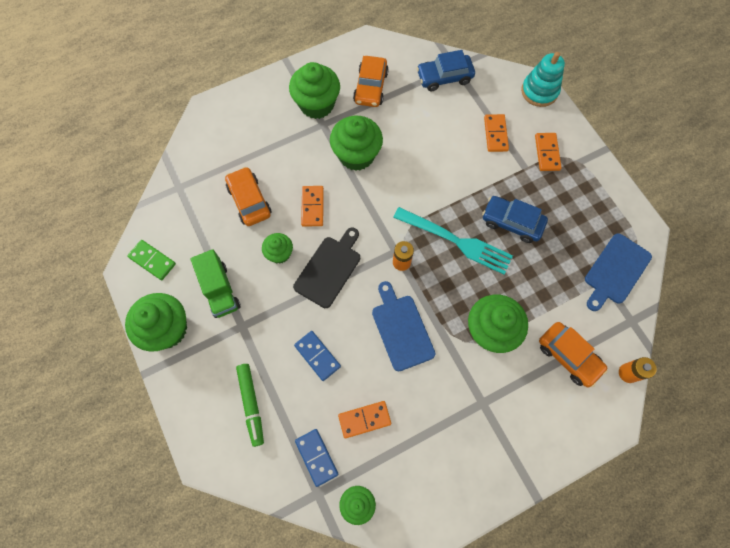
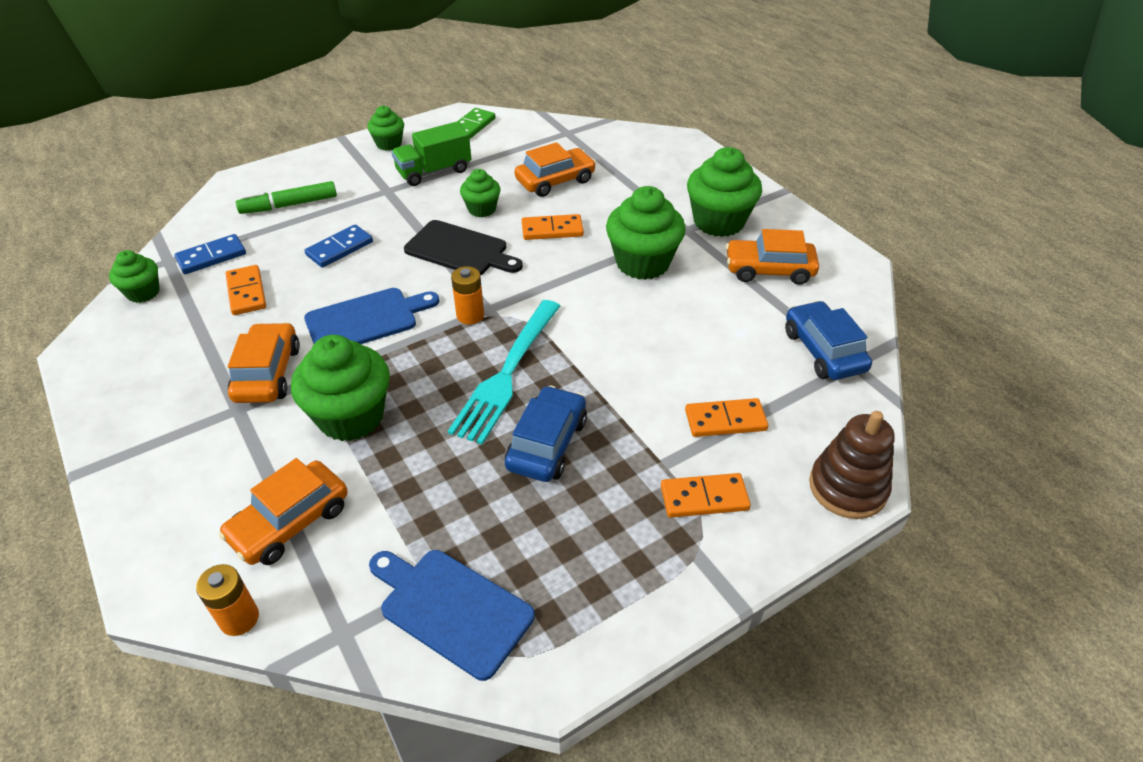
camera: 85 degrees right, 25 degrees down
(167, 329) = (389, 144): green cupcake -> green cupcake, size x0.56
(451, 388) = (268, 373): none -> orange car
(539, 91) = (847, 487): turquoise stacking toy -> brown stacking toy

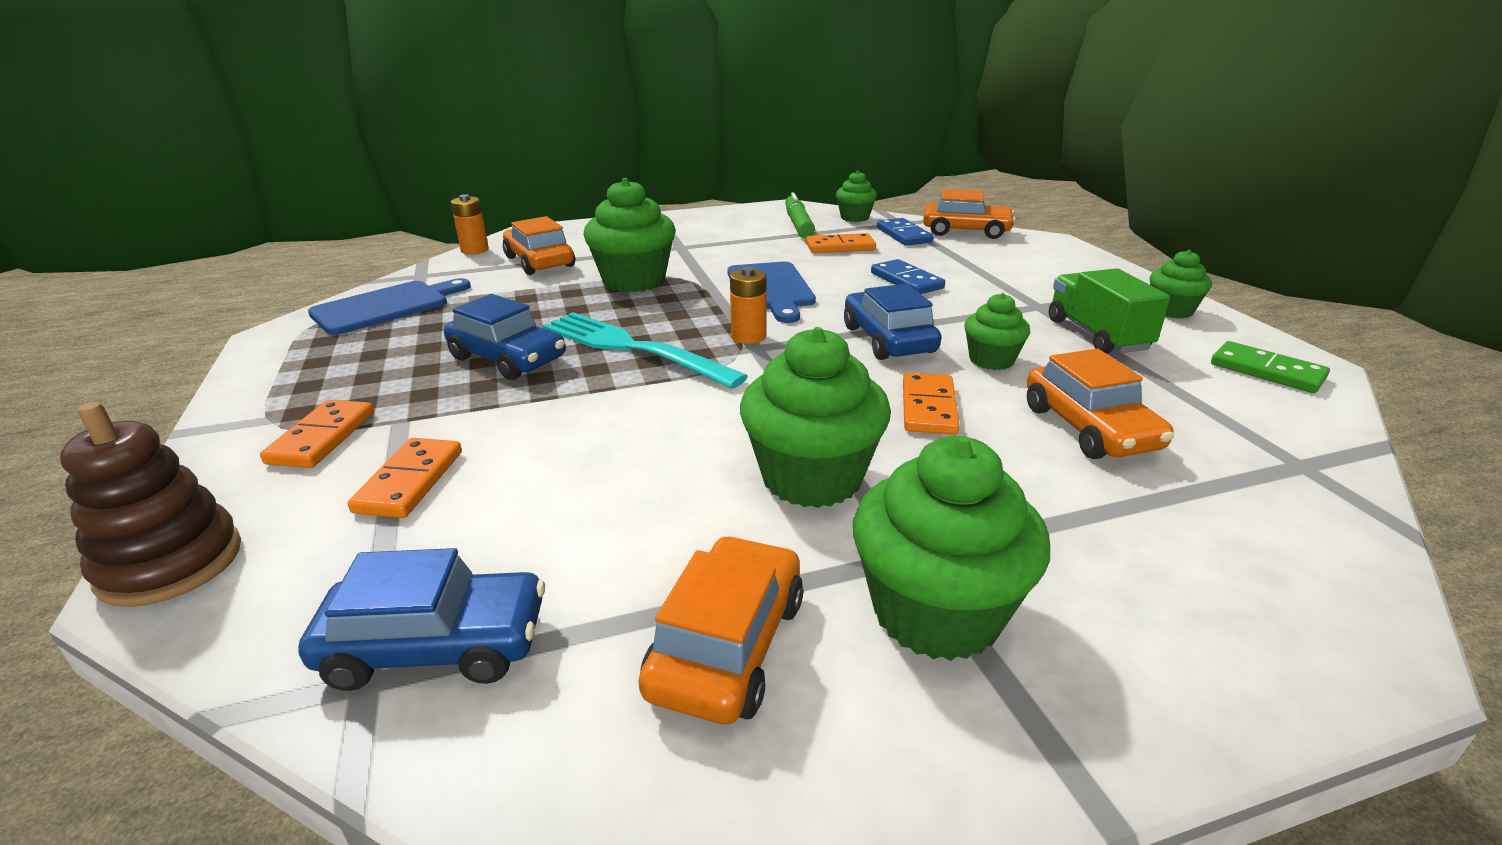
camera: 105 degrees right, 15 degrees down
(268, 373) = (716, 255): orange car -> orange car (966, 231)
(289, 205) = (999, 261): green marker -> green marker (798, 224)
(460, 250) = (888, 339): black cutting board -> blue car

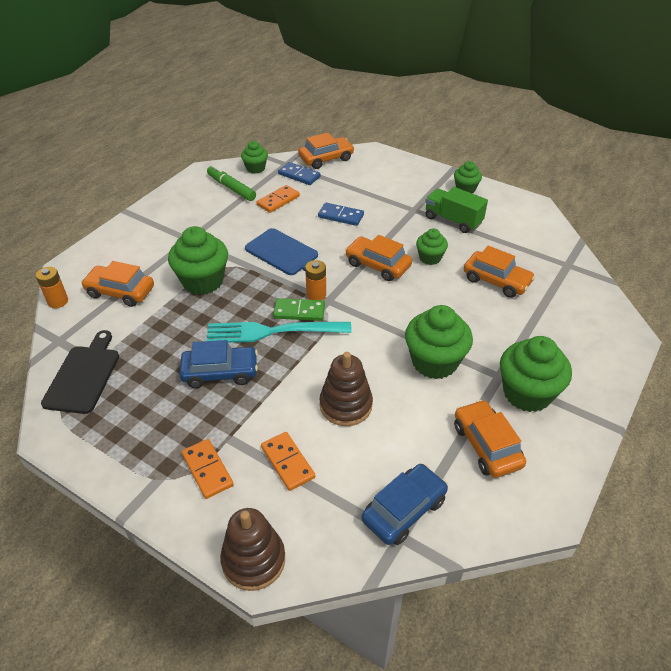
camera: 40 degrees left, 15 degrees up
(386, 307) = (83, 376): blue cutting board -> black cutting board
(591, 461) = (346, 405): none -> brown stacking toy
(888, 339) = (378, 265): blue car -> orange car
(928, 407) = (435, 300): orange domino -> none
(1266, 371) = (524, 215): green domino -> green domino (299, 311)

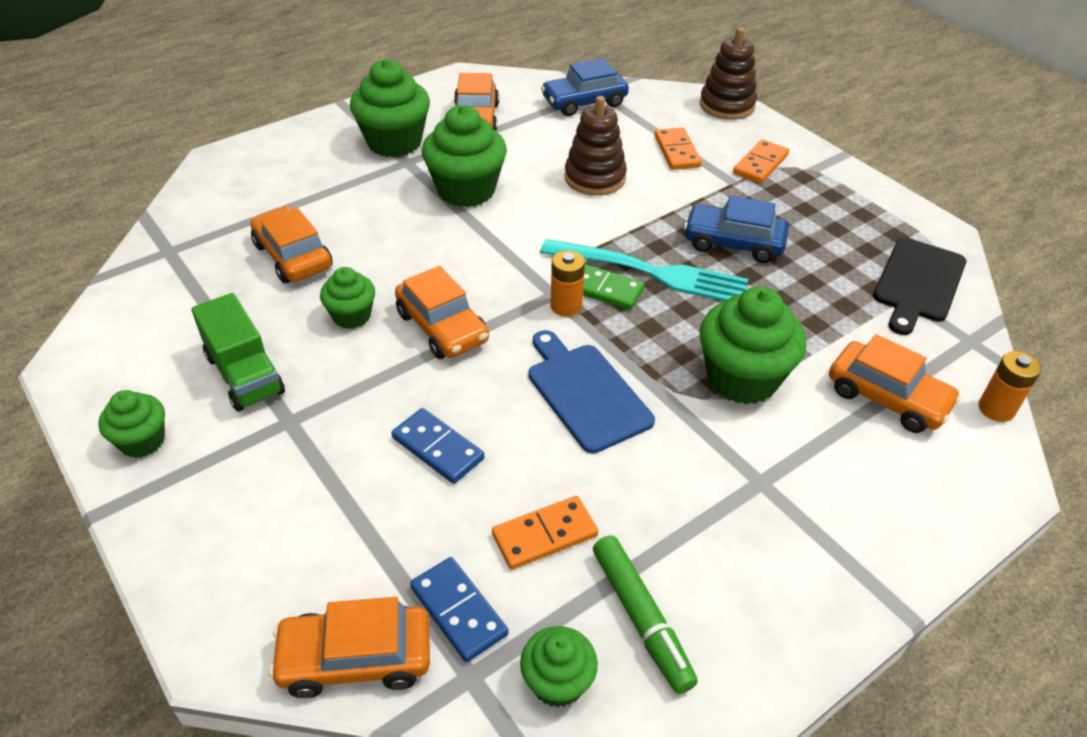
camera: 160 degrees left, 0 degrees up
(207, 470) = (760, 164): orange domino -> orange domino turned 45 degrees clockwise

